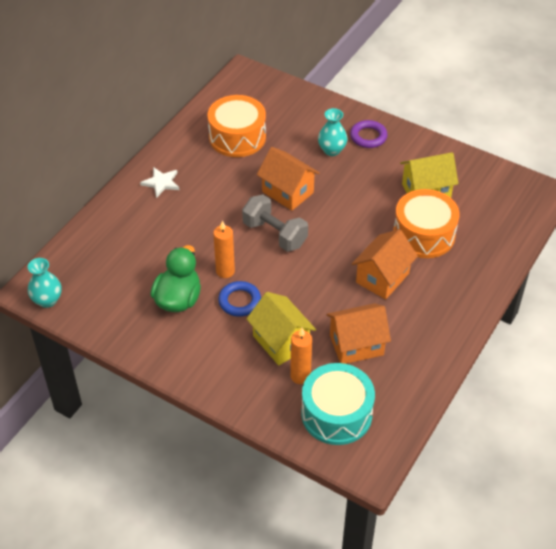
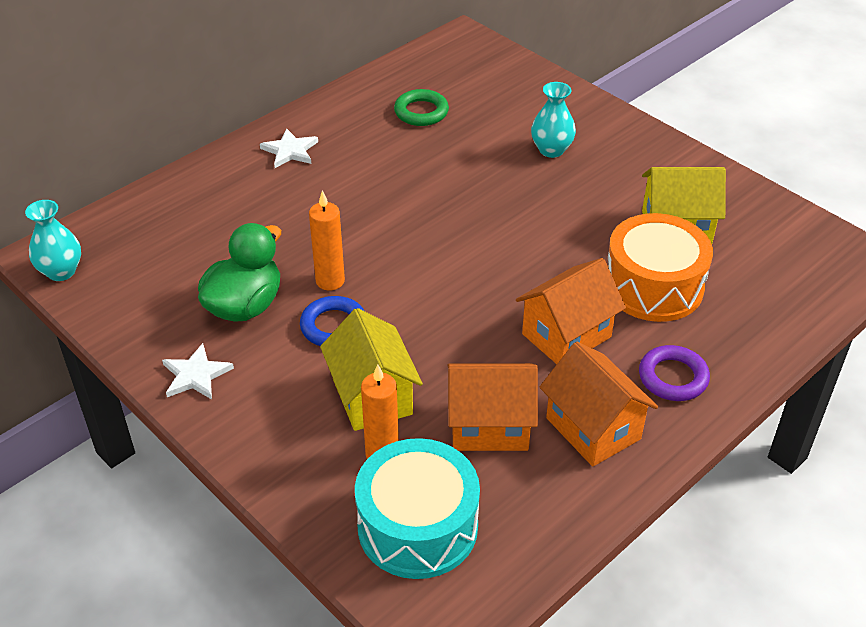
camera: 15 degrees right, 5 degrees down
(167, 351) = (196, 375): none -> white star
(237, 137) = (421, 112): orange drum -> green ring
(275, 234) = (424, 244): grey dumbbell -> none
(288, 192) = (465, 193): orange house -> orange house (593, 428)
(368, 137) = (612, 141): purple ring -> purple ring (673, 377)

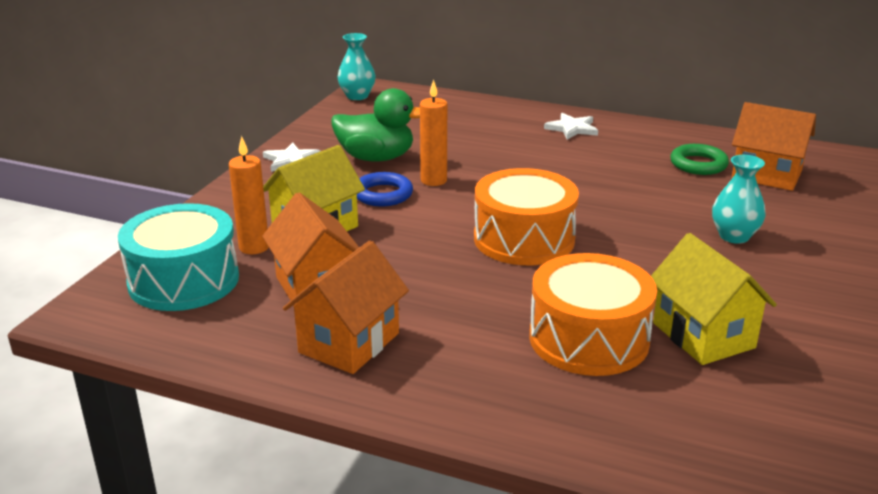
camera: 65 degrees right, 15 degrees down
(484, 263) = (524, 239): none -> orange drum
(566, 335) = (465, 302): orange house -> orange house (766, 175)
(673, 377) = (457, 378): purple ring -> none

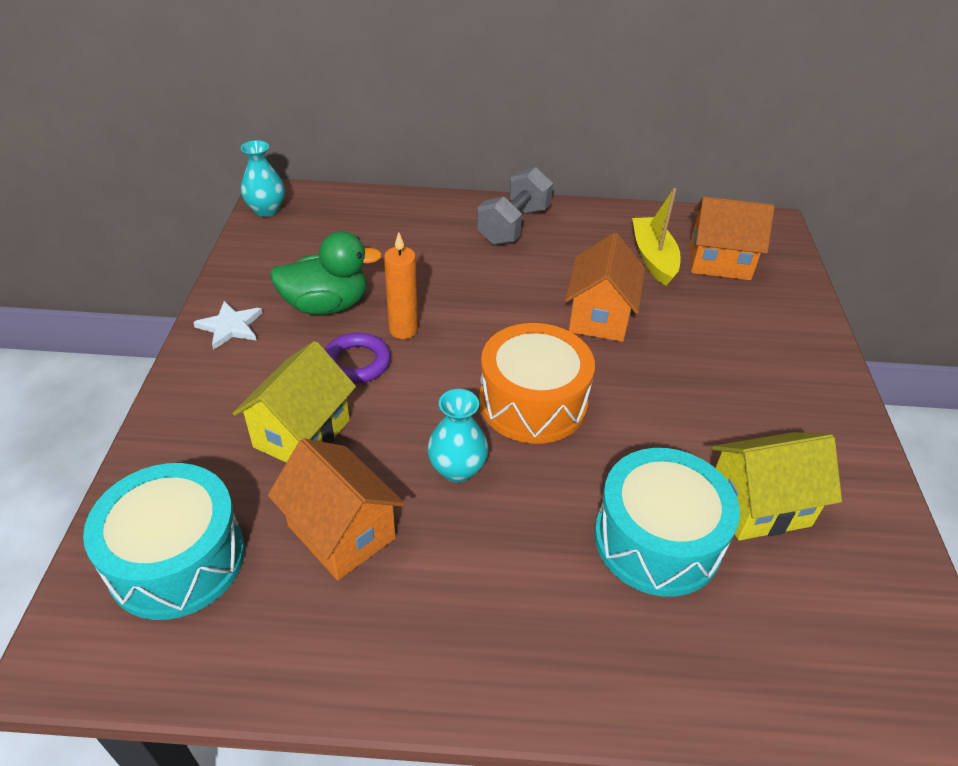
camera: 20 degrees left, 15 degrees up
(254, 247) = (242, 481): orange candle -> none
(349, 343) = (414, 615): orange house -> orange house (599, 317)
(383, 194) = (357, 363): blue ring -> purple ring
(572, 128) = (513, 226): white star -> grey dumbbell
(589, 338) = (657, 539): orange drum -> turquoise drum
(698, 164) = (653, 258): green ring -> yellow boat
(703, 335) = (759, 506): yellow house -> yellow house turned 60 degrees counterclockwise
(734, 236) = (727, 355): turquoise vase -> turquoise vase (457, 469)

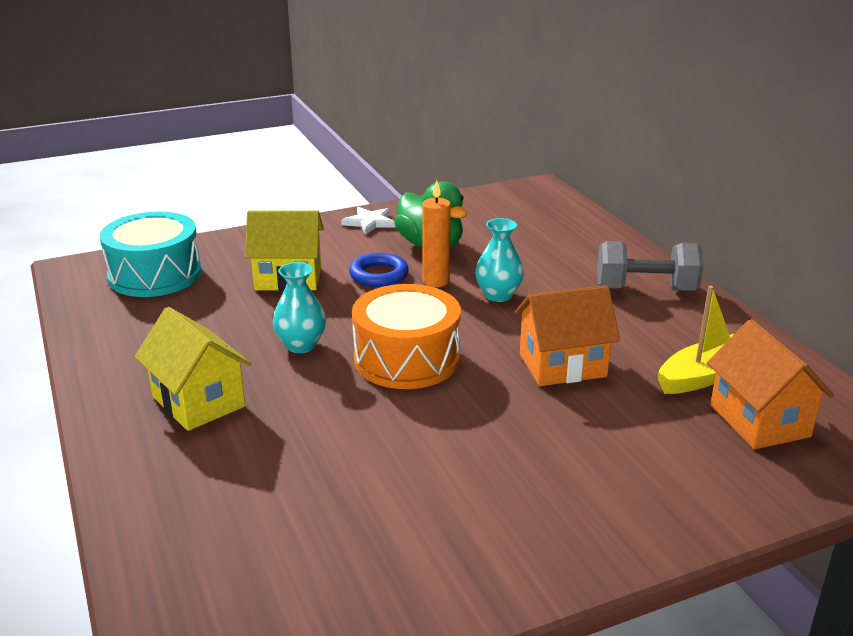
camera: 65 degrees right, 15 degrees down
(266, 210) = (516, 190): turquoise vase -> turquoise vase (498, 295)
(341, 532) = (209, 319): orange house -> none
(357, 363) = (379, 275): purple ring -> blue ring
(657, 539) = (292, 458): turquoise drum -> none
(759, 506) = (377, 512): yellow house -> yellow house (198, 402)

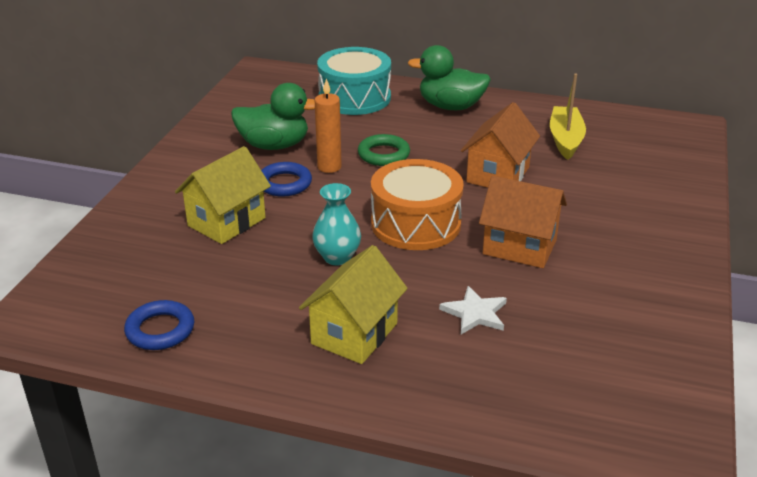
camera: 50 degrees left, 5 degrees up
(114, 319) = (160, 330): none -> blue ring
(155, 275) = (113, 281): turquoise drum -> turquoise drum (354, 98)
(198, 402) = (354, 334): yellow house -> yellow house turned 60 degrees counterclockwise
(370, 222) = (195, 151): white star -> white star (475, 313)
(498, 295) = (383, 154): turquoise vase -> green ring
(645, 289) = (450, 106): grey dumbbell -> green duck
(759, 421) = (625, 148): orange house -> orange house (519, 247)

